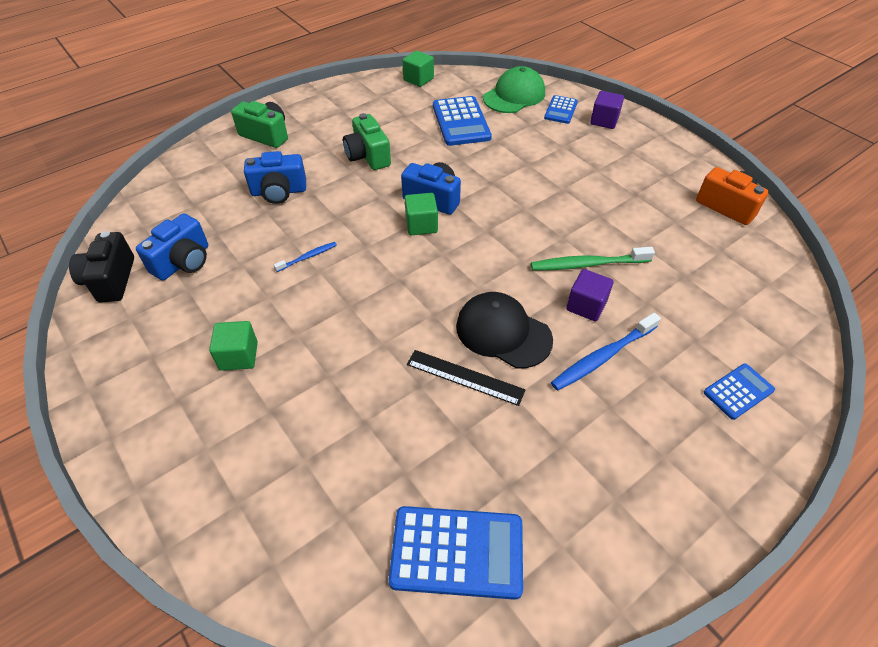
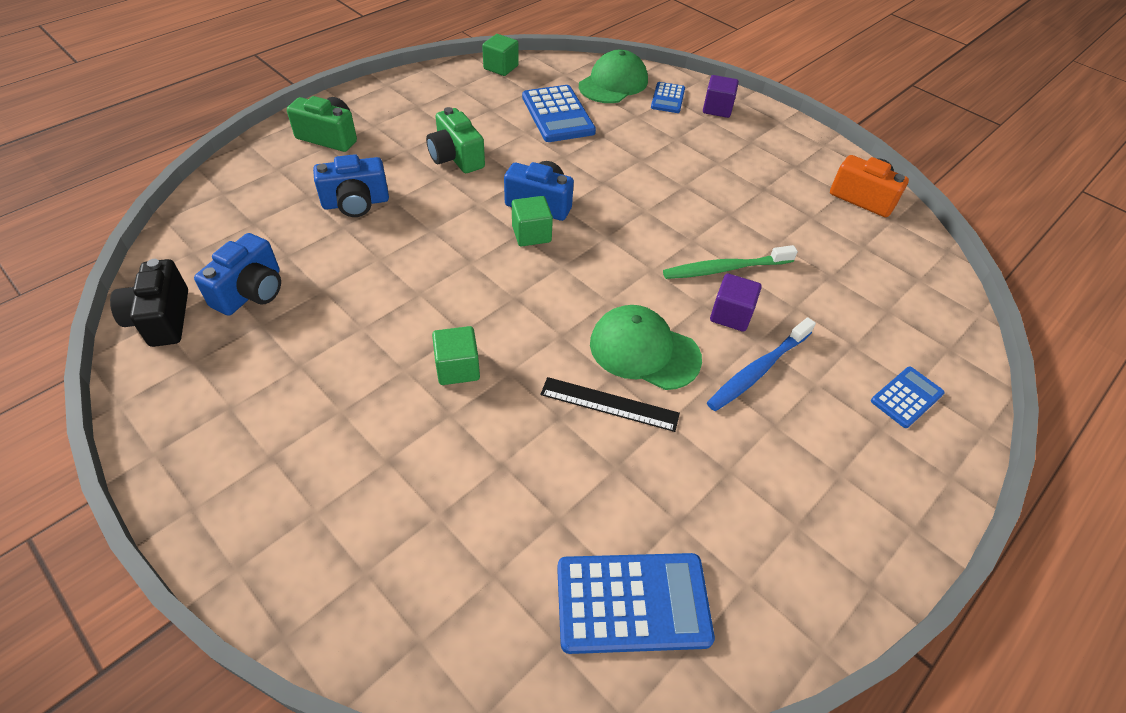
camera: 10 degrees left, 0 degrees up
(239, 356) = (338, 399): green cube -> green cube (457, 368)
(307, 257) = (403, 278): blue toothbrush -> none
(503, 332) = (644, 351): black cap -> green cap

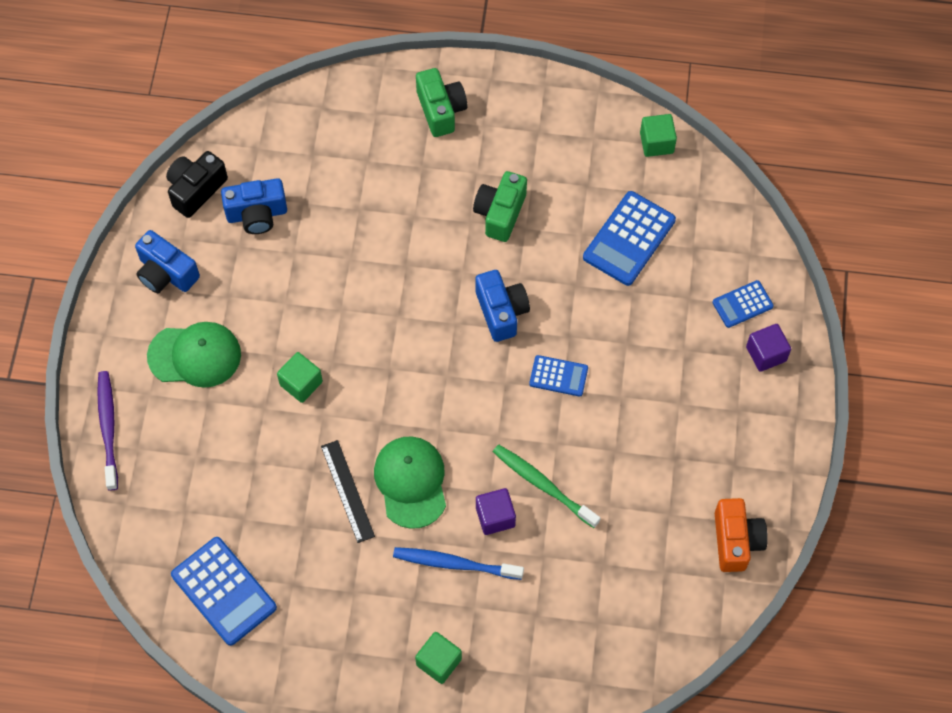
camera: 55 degrees right, 15 degrees up
(306, 589) = (108, 429): none -> purple toothbrush
(356, 203) = (388, 195): blue camera -> blue camera (166, 273)
(531, 234) = (461, 331): green cube -> green cube (439, 662)
(613, 83) = (722, 246): green cap -> green cap (195, 355)
(906, 397) = (511, 672): blue calculator -> blue calculator (558, 376)

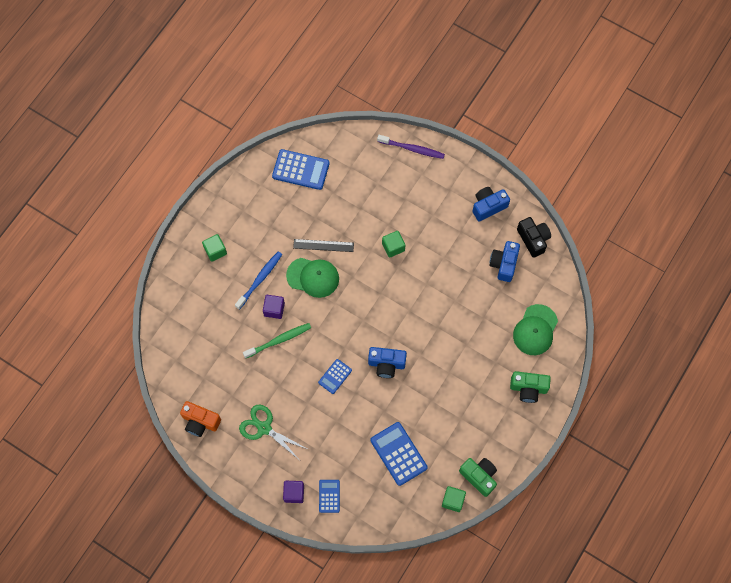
camera: 115 degrees right, 5 degrees up
(195, 355) = (433, 203): green cap -> green cap (535, 330)
(224, 591) = (301, 170): blue calculator -> blue calculator turned 150 degrees counterclockwise
(500, 213) = (447, 391): green camera -> green camera (479, 476)
(693, 441) = (264, 428): none -> green scissors

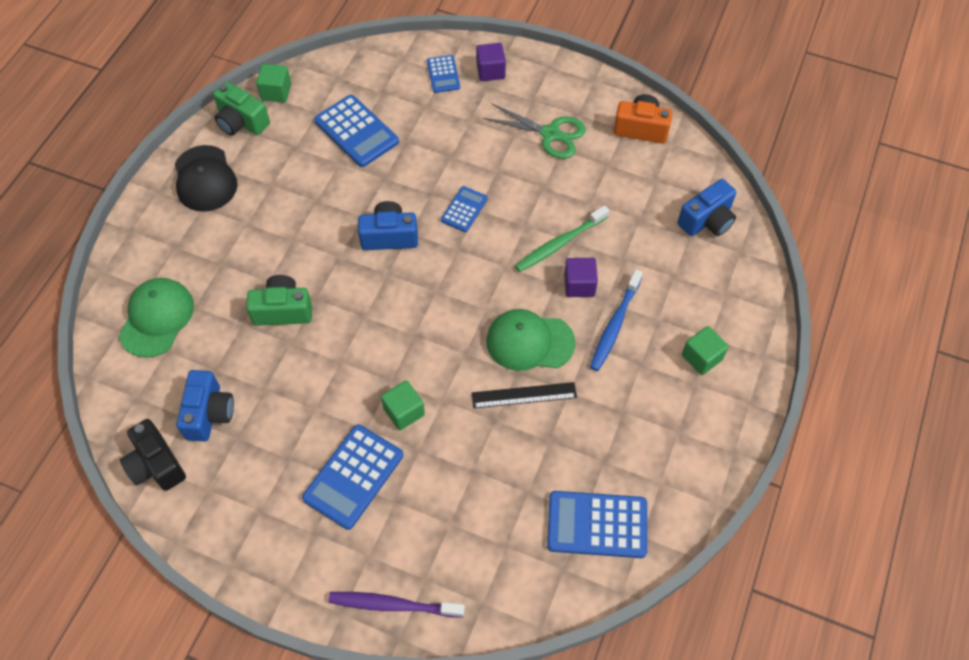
camera: 170 degrees right, 10 degrees down
(425, 215) = (353, 476): none -> blue calculator
(488, 206) = (239, 512): blue camera -> blue camera (707, 220)
(505, 431) = (205, 179): none -> black cap
(528, 388) = (170, 236): green camera -> green camera (283, 310)

